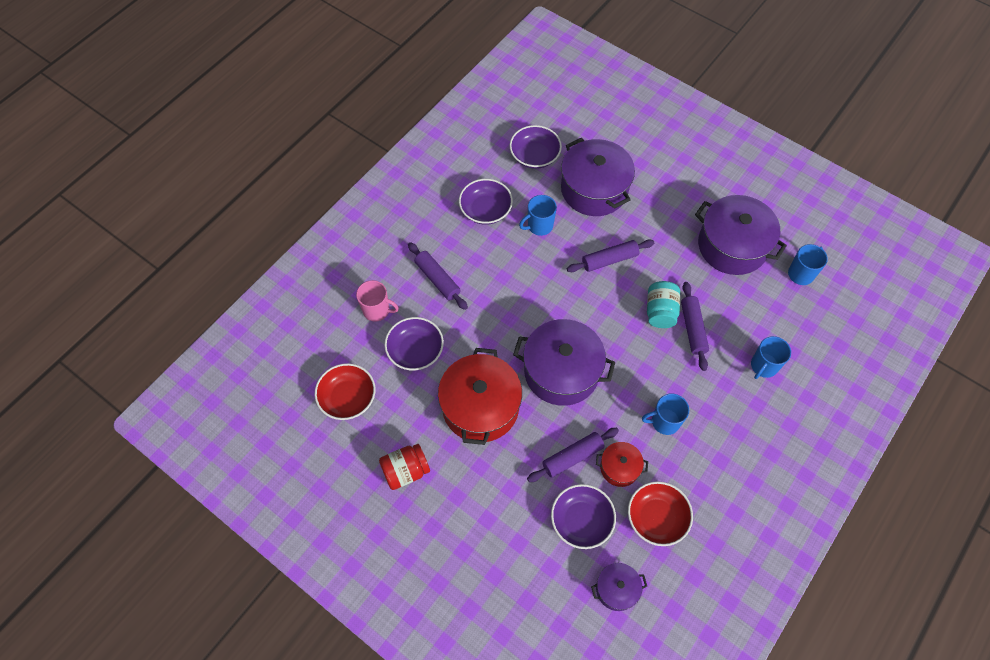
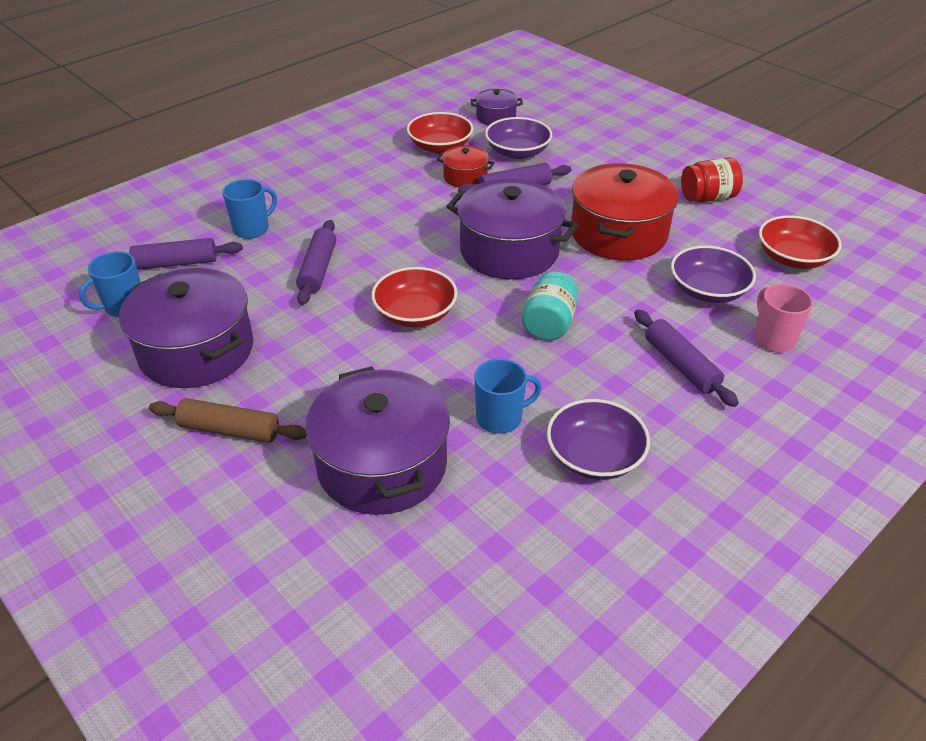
camera: 170 degrees left, 20 degrees down
(377, 310) = (773, 339): pink mug -> pink mug turned 45 degrees clockwise
(534, 156) = (480, 548): purple bowl -> none
(609, 260) = (398, 356): purple rolling pin -> purple rolling pin (176, 263)
(611, 297) = (415, 313): none -> red bowl
(660, 312) = (352, 290): turquoise jar -> turquoise jar (549, 324)
(664, 422) = (399, 201): blue mug -> none
(682, 197) = (229, 430): none -> brown rolling pin

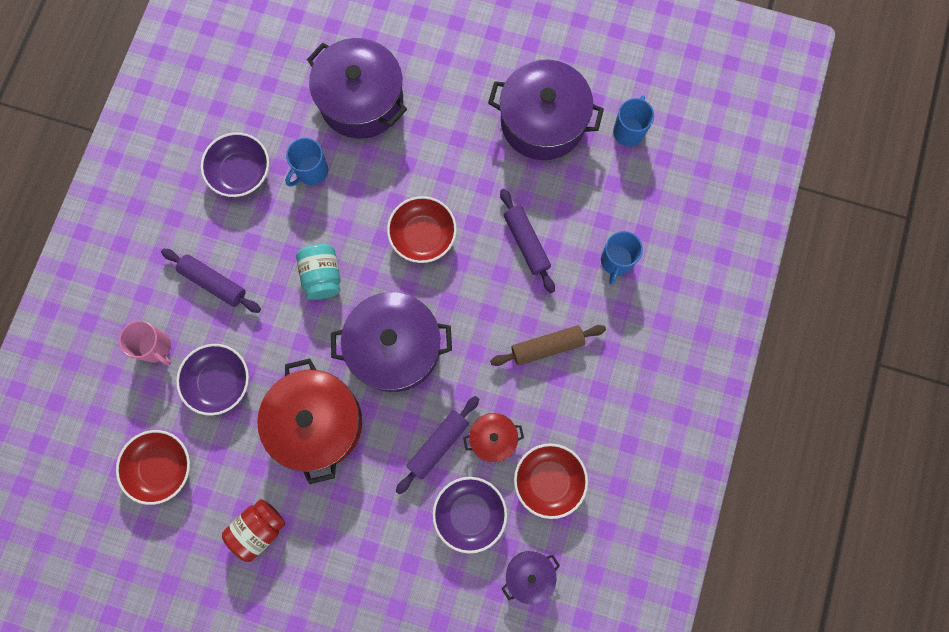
camera: 150 degrees right, 35 degrees up
(176, 263) = (636, 191): purple rolling pin -> none
(229, 430) = (467, 76): brown rolling pin -> brown rolling pin (547, 347)

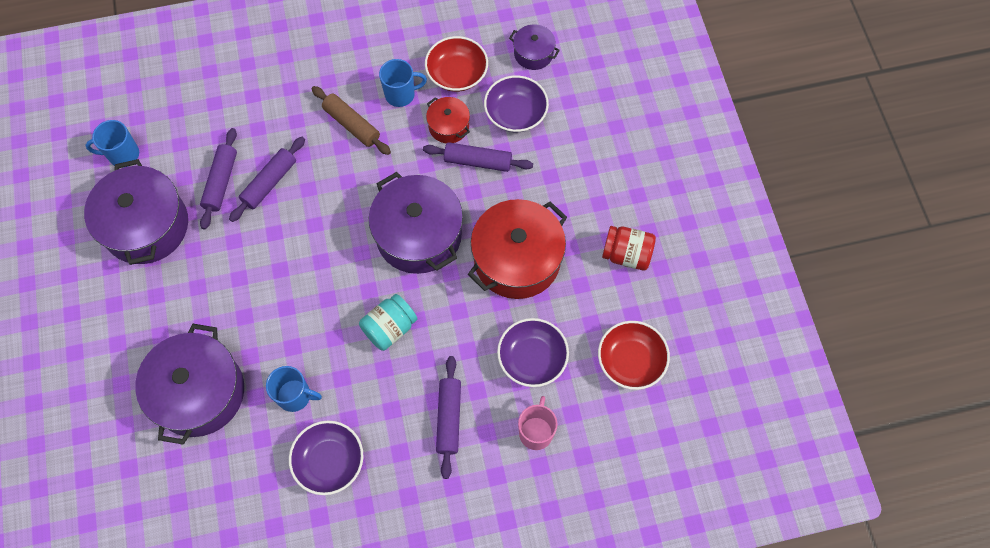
camera: 120 degrees left, 10 degrees down
(423, 235) = (306, 266): red bowl -> none
(551, 202) = (221, 182): none -> purple rolling pin
(616, 261) = (250, 110): blue mug -> blue mug (401, 94)

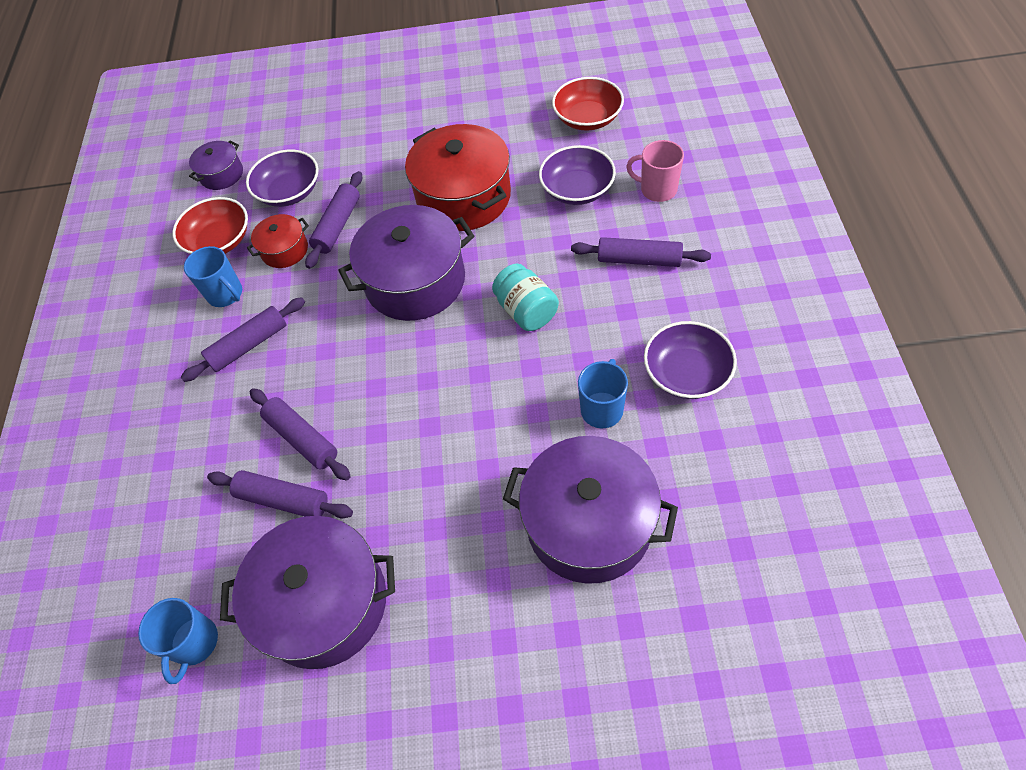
camera: 75 degrees left, 10 degrees down
(351, 124) = (249, 345): brown rolling pin -> purple rolling pin
(401, 94) = (226, 294): blue mug -> blue mug turned 135 degrees clockwise
(626, 254) = (476, 115): red jar -> none

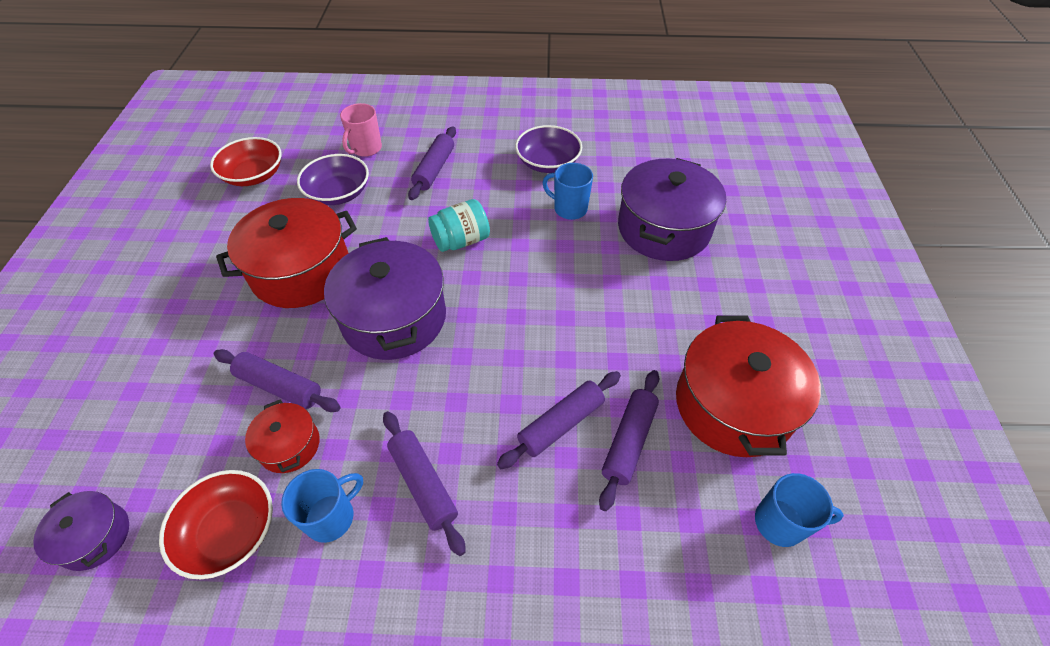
camera: 90 degrees left, 5 degrees down
(289, 192) = (189, 441): purple bowl -> none
(324, 603) = (733, 405): purple pot -> red pot

